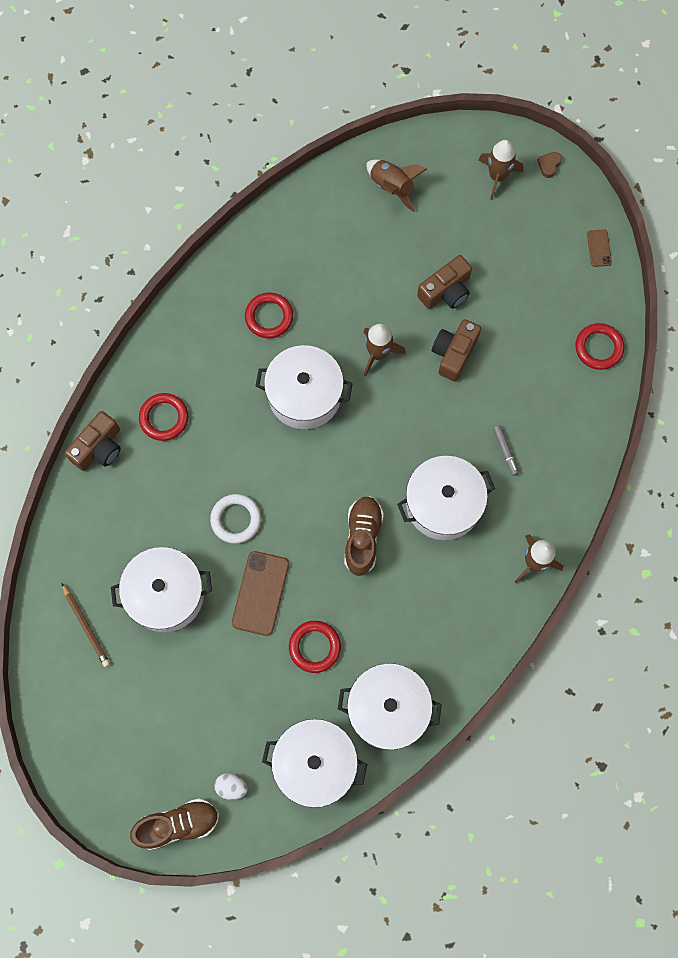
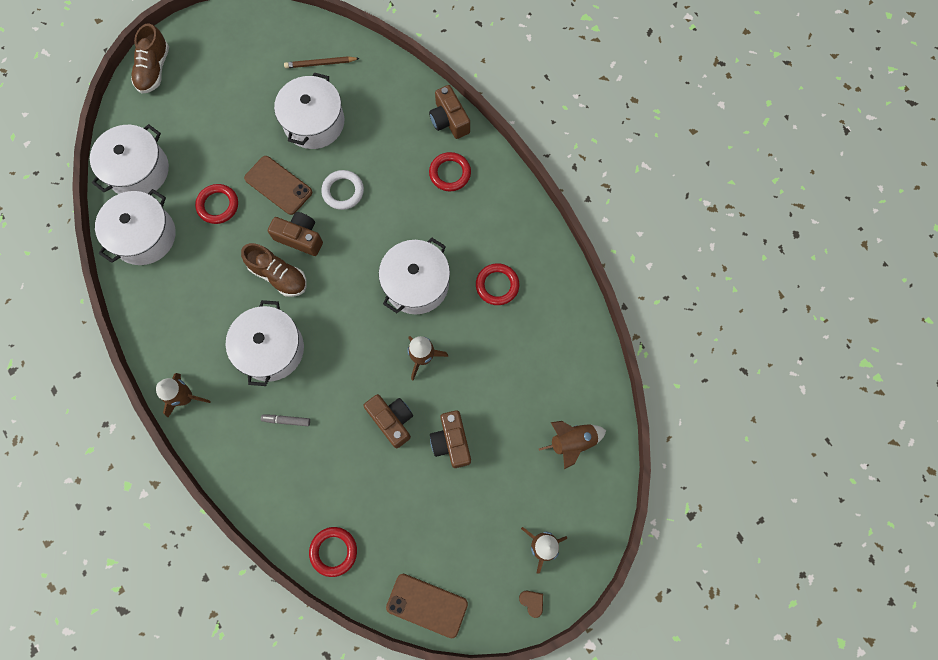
camera: 115 degrees right, 0 degrees up
(231, 787) = (157, 111): white egg -> none
(310, 538) = (300, 237): none -> brown camera
(599, 248) = (427, 605): brown phone -> brown phone, size x1.91

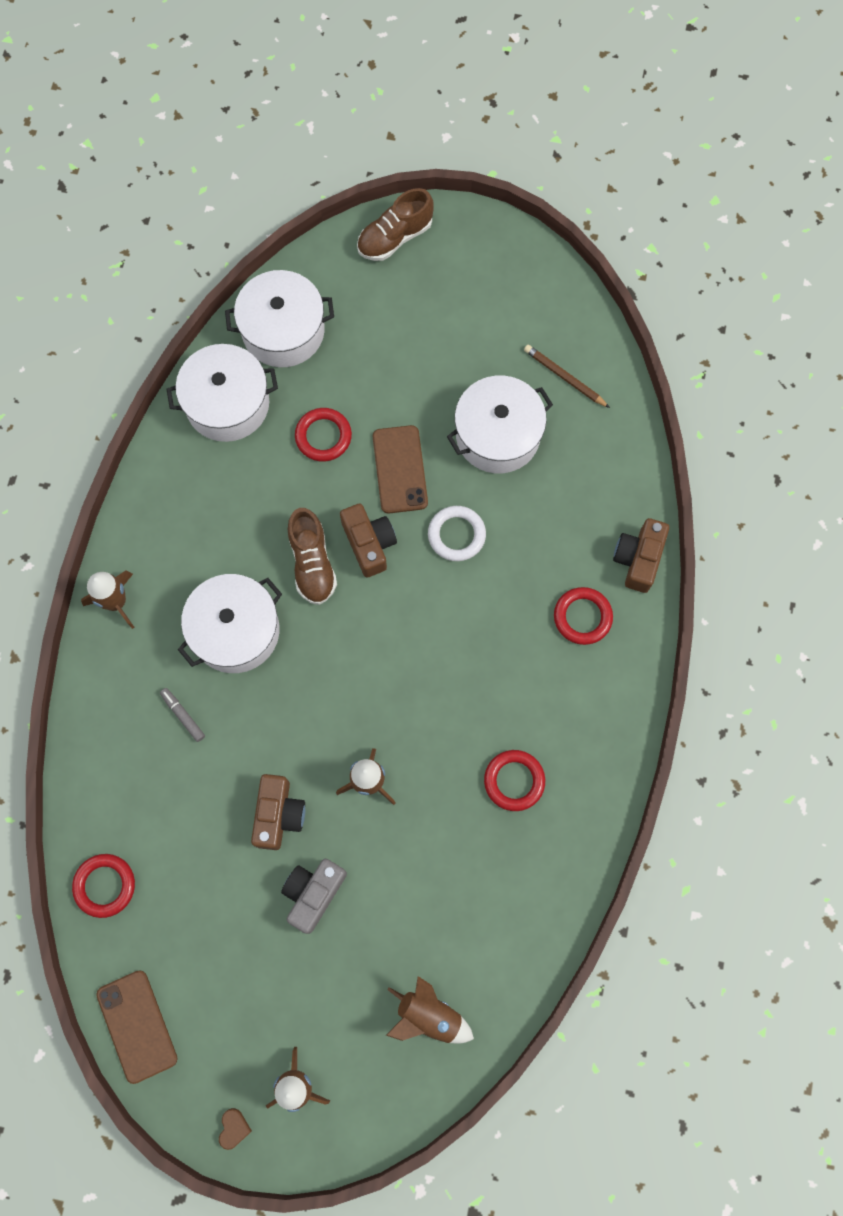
camera: 45 degrees right, 0 degrees up
(416, 284) = (435, 700): white pot -> none
(451, 442) = (313, 893): brown camera -> grey camera

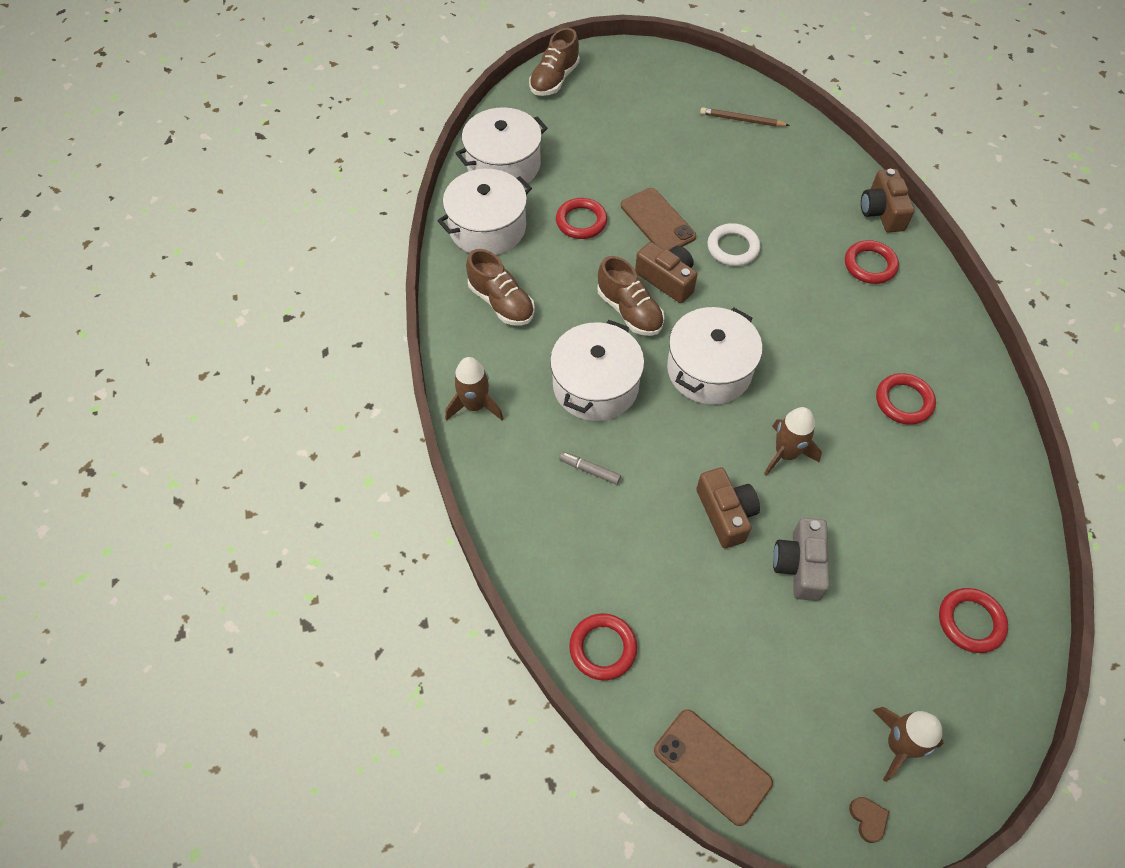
camera: 25 degrees left, 15 degrees down
(196, 499) = (501, 302): none -> brown shoe
(429, 1015) = (970, 622): brown rocket -> red ring
(497, 435) = (718, 172): white pot -> white pot (709, 370)

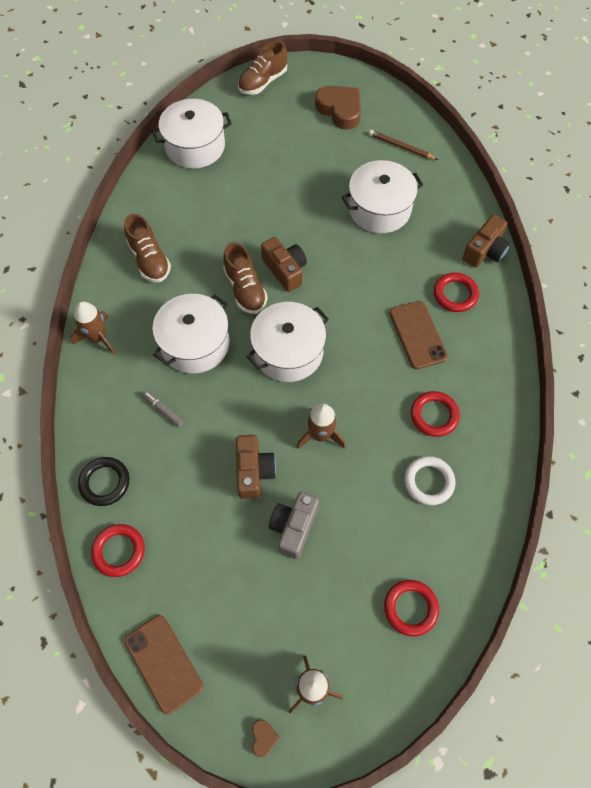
camera: 15 degrees right, 5 degrees up
(487, 228) = (162, 196): white pot -> white pot (379, 209)
(552, 572) = (105, 482): none -> black ring
(581, 221) = (237, 206): red ring -> none
(656, 94) = (340, 110): none -> brown heart
(657, 221) = (297, 219): brown phone -> brown phone (417, 335)
(733, 248) = (348, 255): white ring -> white ring (429, 482)
(882, 211) = (485, 251): brown camera -> brown camera turned 150 degrees counterclockwise

